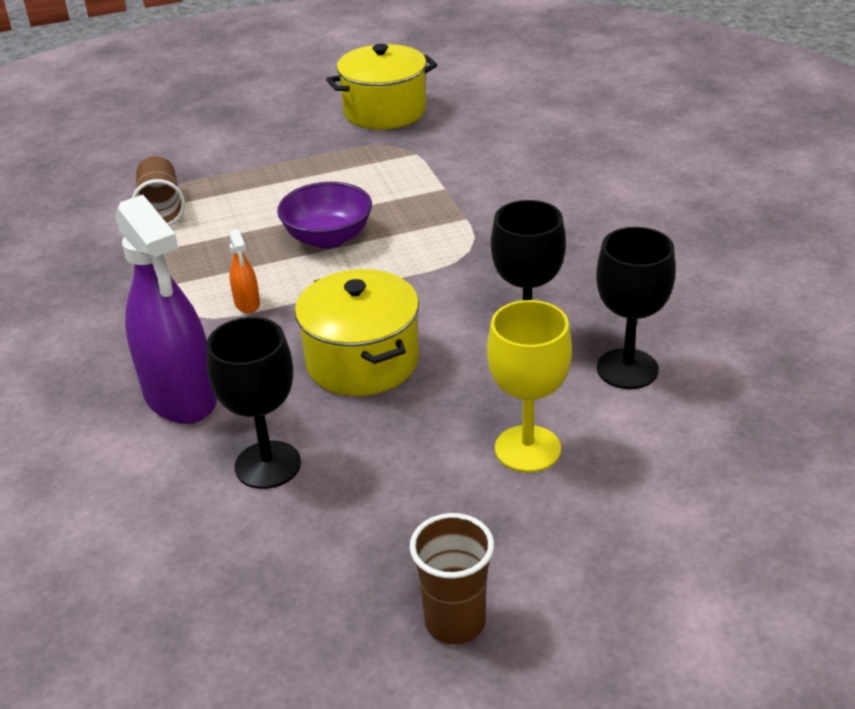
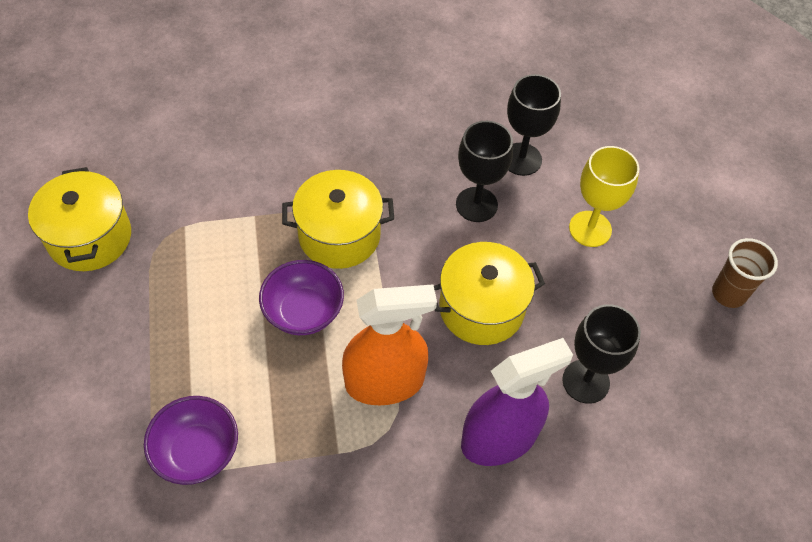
camera: 85 degrees left, 20 degrees up
(161, 208) = (197, 451): brown cup -> purple bowl
(247, 303) = (384, 382): orange spray bottle -> orange spray bottle, size x2.41
(437, 244) = (339, 235): none -> yellow pot

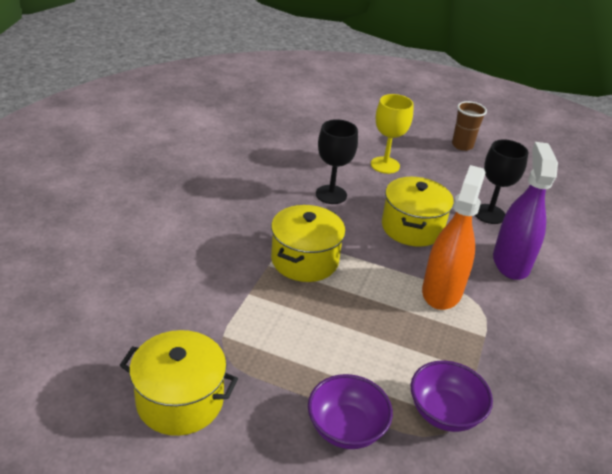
camera: 60 degrees left, 20 degrees down
(303, 311) = (357, 304): purple bowl -> purple bowl (346, 428)
(521, 159) = (311, 164): black goblet -> none

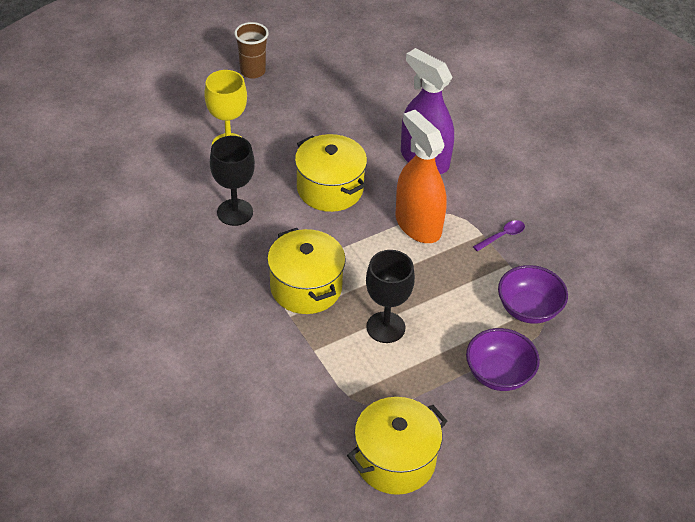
camera: 50 degrees left, 10 degrees up
(489, 214) = (359, 127): black goblet -> black goblet (385, 327)
(500, 350) = (502, 236): none -> purple spoon

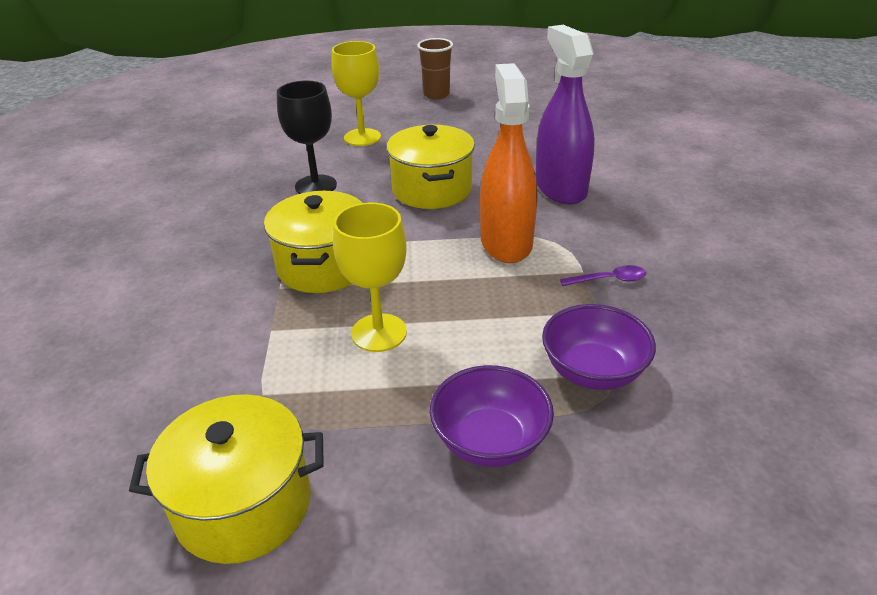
camera: 30 degrees right, 10 degrees down
(385, 327) = (379, 333): black goblet -> yellow goblet

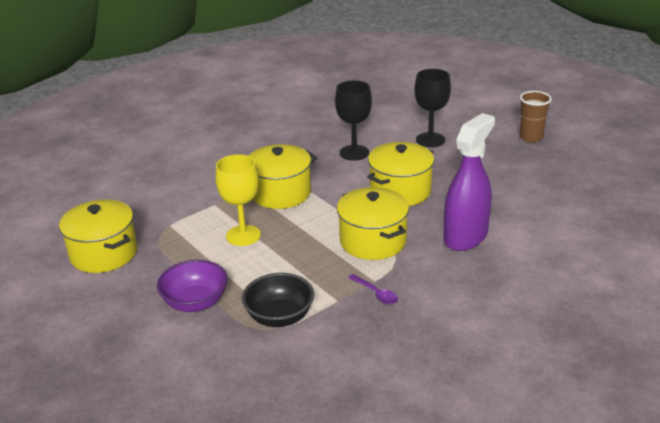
camera: 55 degrees right, 5 degrees down
(362, 137) = (430, 140): yellow goblet -> black goblet
(506, 242) = (373, 241): orange spray bottle -> yellow pot
(593, 371) = (279, 317): purple bowl -> black bowl

